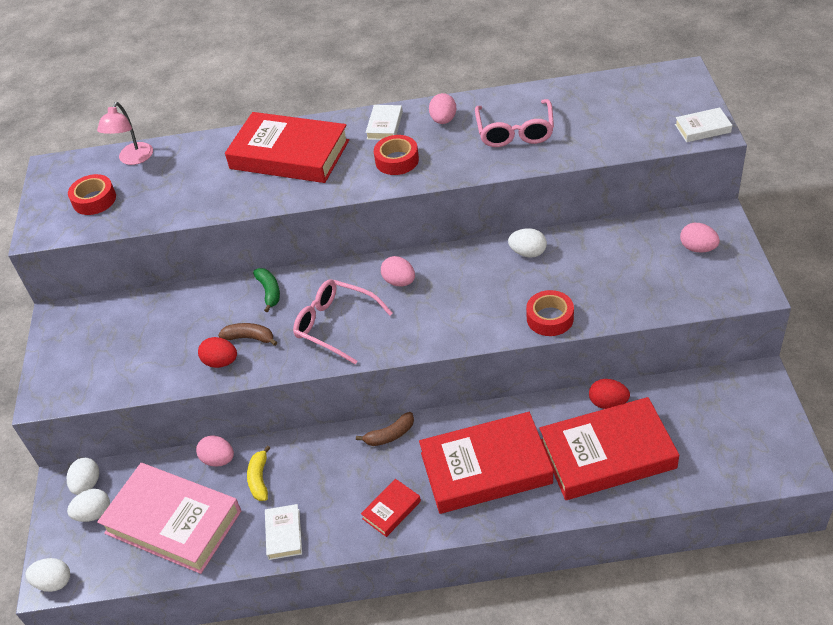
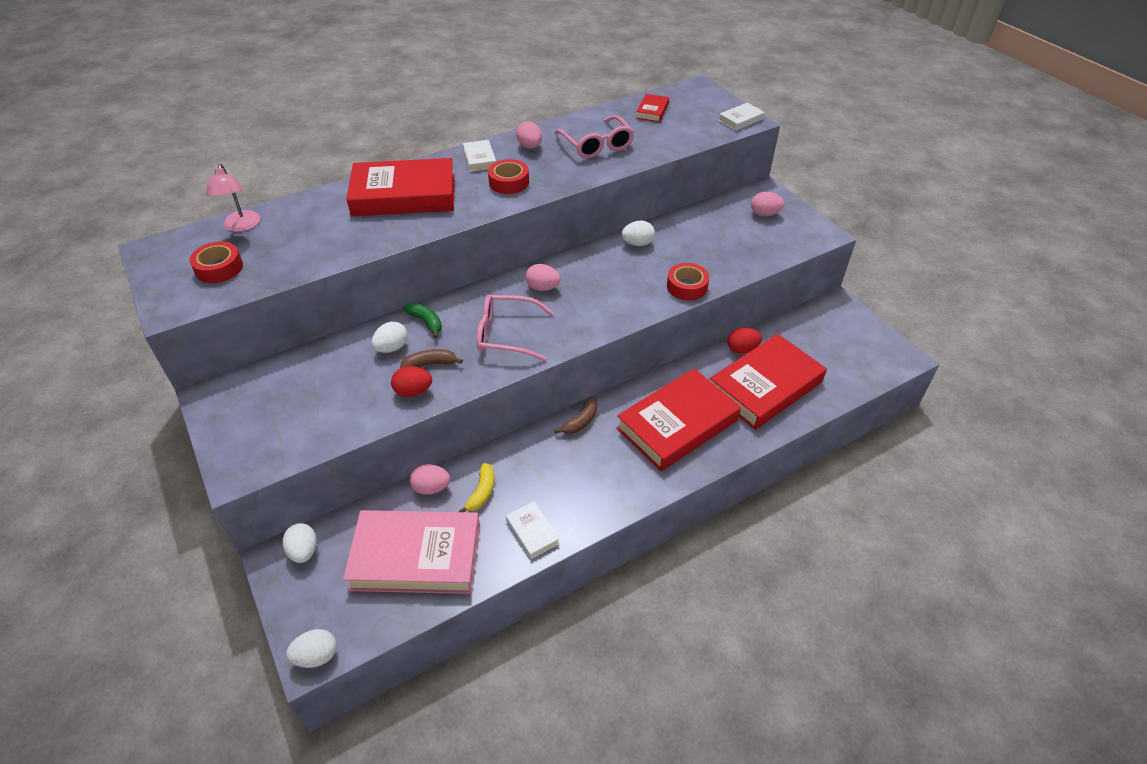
camera: 30 degrees left, 0 degrees up
(94, 514) = (326, 576): white egg -> white egg (392, 348)
(259, 479) = (482, 492): yellow banana -> yellow banana turned 135 degrees counterclockwise
(391, 510) = (618, 481): red book -> red book (652, 111)

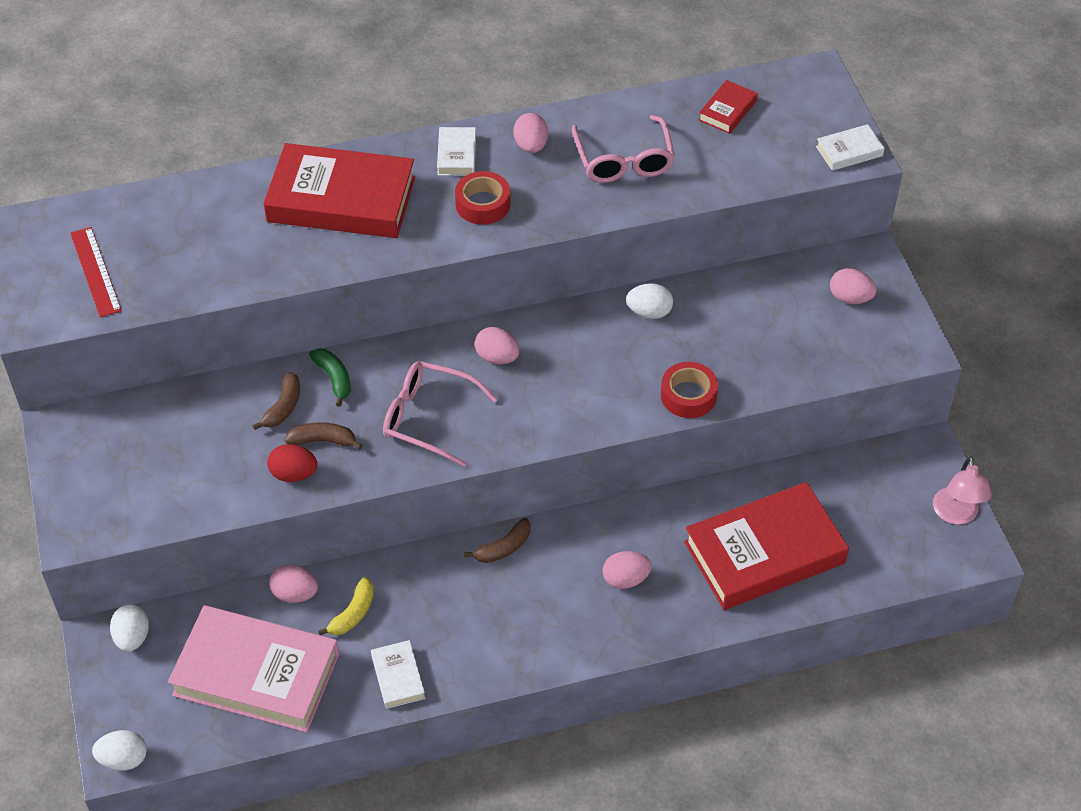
camera: 15 degrees right, 5 degrees up
(219, 268) = (95, 272): red tape -> red ruler
(241, 226) = (131, 211): pink lamp -> pink lamp (956, 515)
(392, 348) = (283, 407): white egg -> brown banana
(677, 424) = (625, 579): red book -> pink egg
(742, 349) = (757, 491): red egg -> none

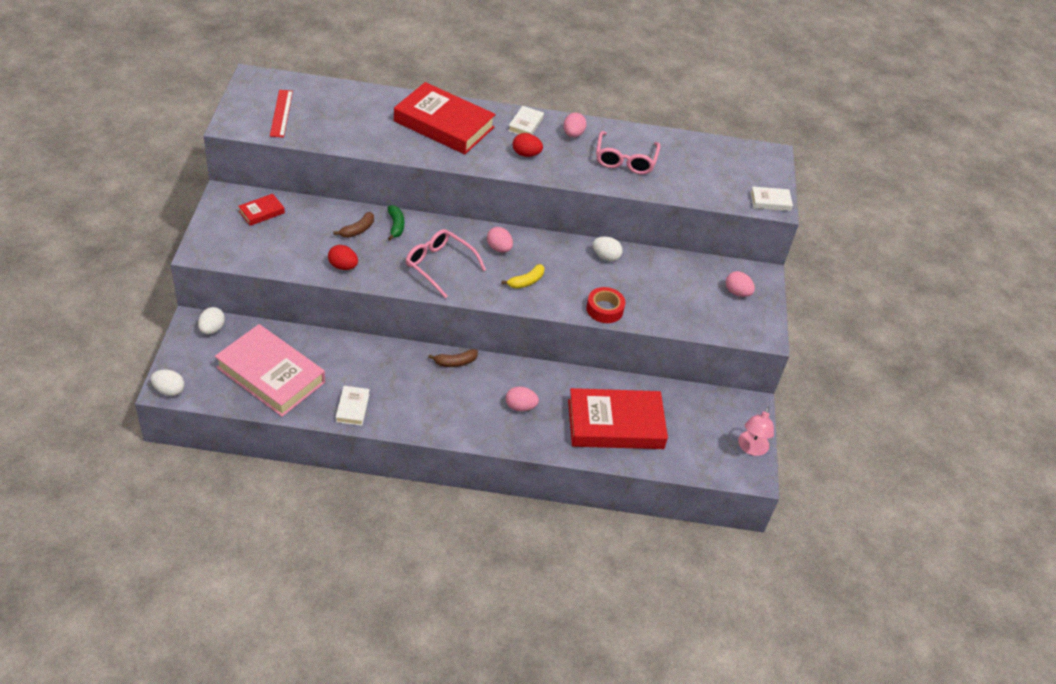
camera: 15 degrees right, 5 degrees down
(295, 594) = (318, 341): pink egg -> none
(323, 440) = (370, 255): brown banana -> none
(353, 613) = (345, 364): yellow banana -> yellow banana (526, 281)
(483, 204) = (526, 154): red tape -> red egg
(727, 110) = (705, 155): red book -> red book (261, 212)

